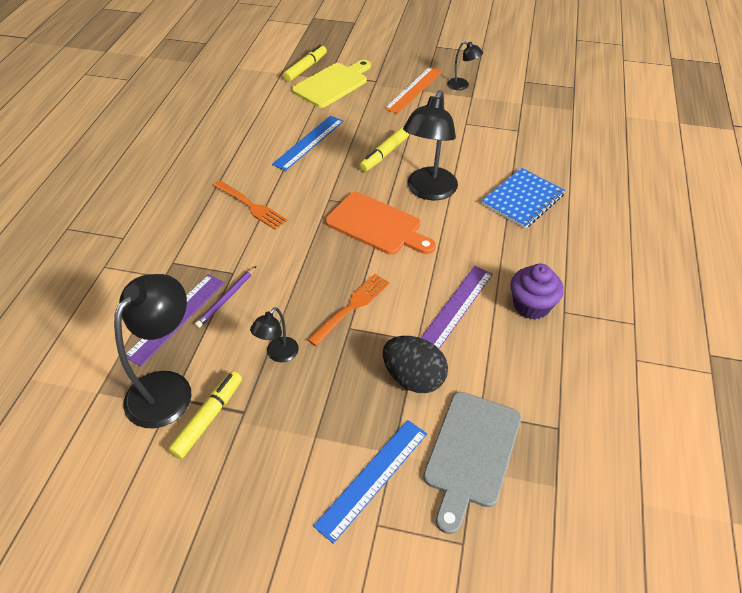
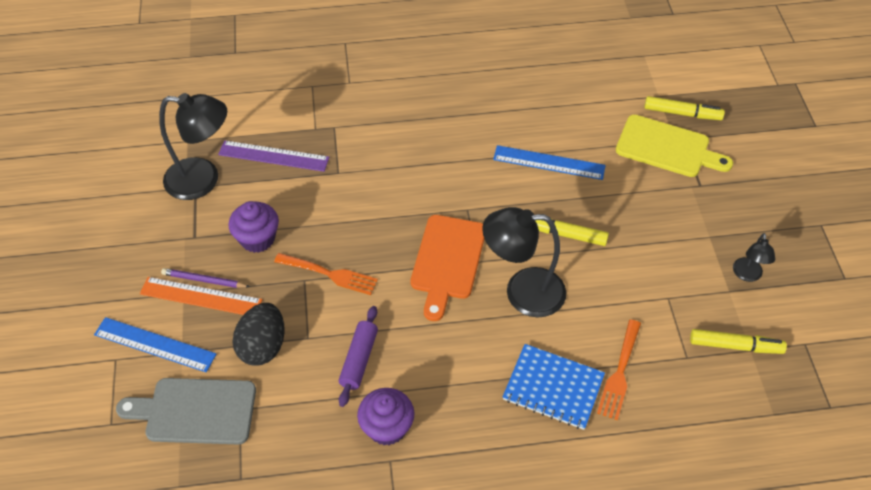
camera: 70 degrees right, 5 degrees up
(208, 418) = (182, 217): yellow marker -> yellow marker (735, 346)
(226, 298) = (307, 180): purple pencil -> purple pencil (204, 280)
(251, 206) = (429, 153): orange fork -> orange fork (619, 373)
(278, 354) = (257, 239): black lamp -> purple cupcake
(414, 90) = (705, 227): orange ruler -> orange ruler (201, 297)
(456, 308) = (359, 359): purple ruler -> purple rolling pin

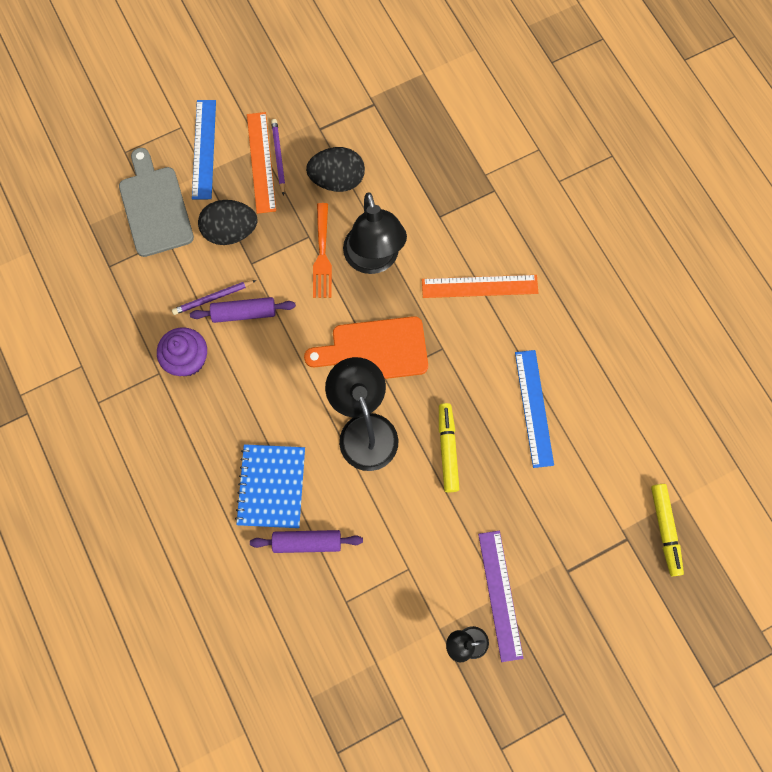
camera: 70 degrees right, 20 degrees up
(203, 180) = (384, 107): black lamp -> black lamp (374, 260)
(257, 239) = (337, 180): purple cupcake -> black egg
(273, 156) = (436, 153): purple ruler -> purple ruler (500, 595)
(329, 384) = (213, 298): none -> purple pencil
(420, 165) = (479, 286): none -> orange ruler
(619, 373) = (307, 542): orange fork -> purple rolling pin
(667, 148) = (606, 524): yellow cutting board -> none
(735, 346) = (375, 647): yellow marker -> none

